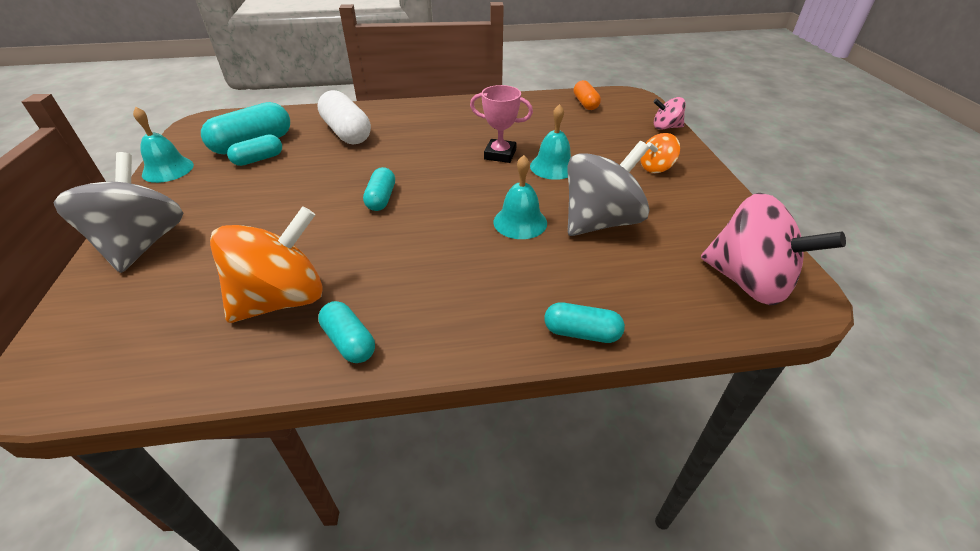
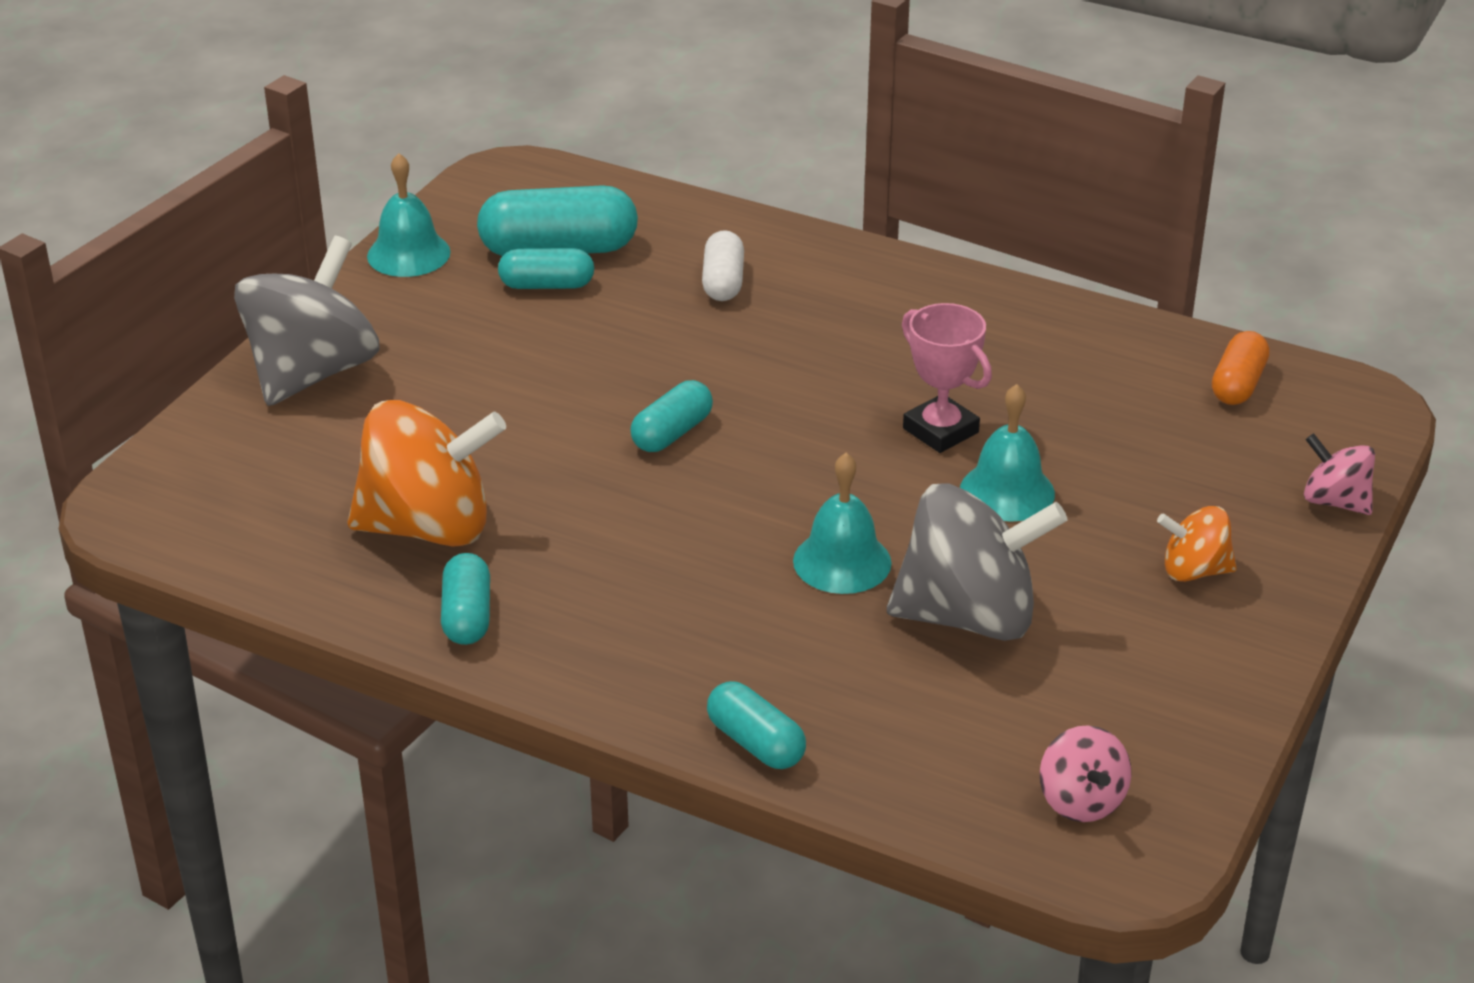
camera: 35 degrees right, 5 degrees down
(346, 132) = (723, 282): white capsule -> white capsule, size x0.59
(748, 281) = (1081, 801): pink spinning top -> pink spinning top, size x0.50

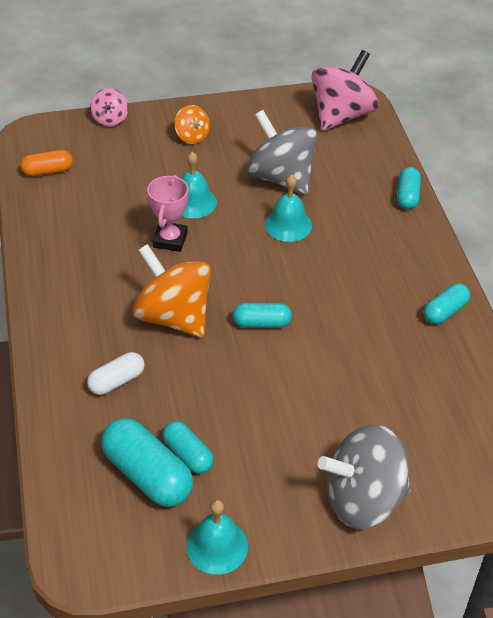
camera: 130 degrees left, 10 degrees up
(428, 527) = (413, 362): orange spinning top -> orange spinning top (174, 316)
(1081, 801) = (341, 115): pink spinning top -> pink spinning top, size x1.98

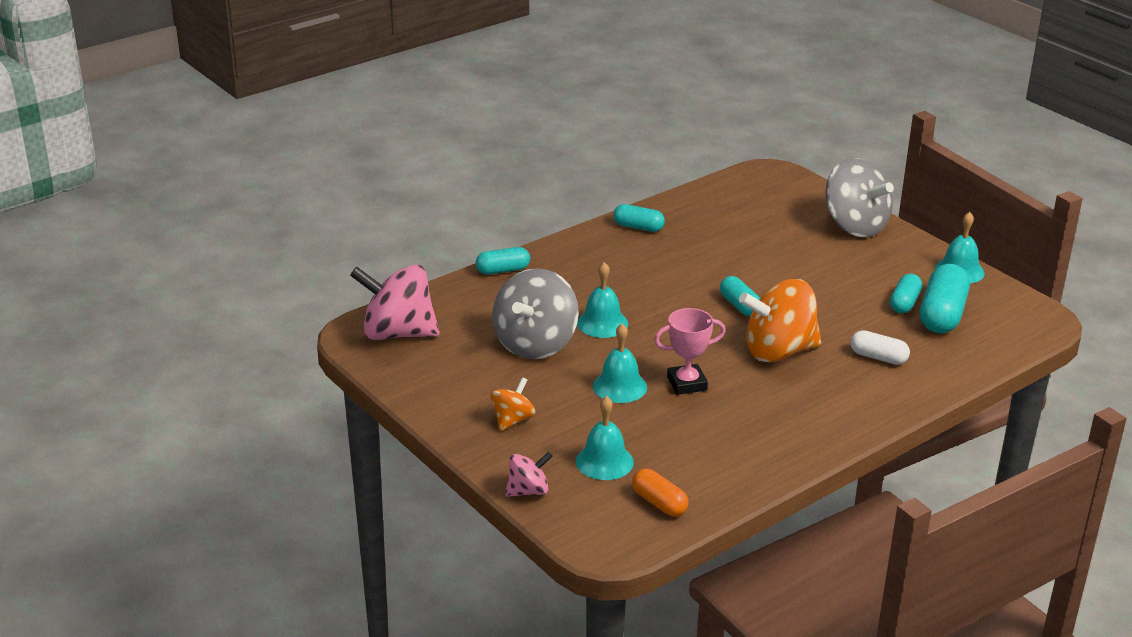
camera: 115 degrees left, 15 degrees down
(112, 162) = (604, 461): none -> turquoise bell
(174, 316) = (779, 351): orange spinning top -> orange spinning top turned 60 degrees clockwise

